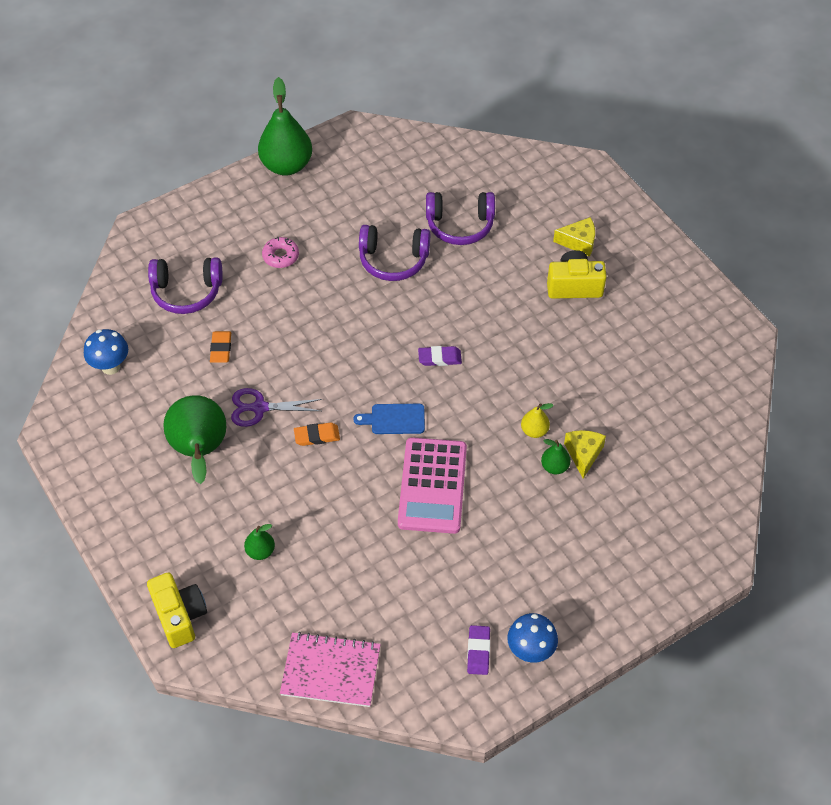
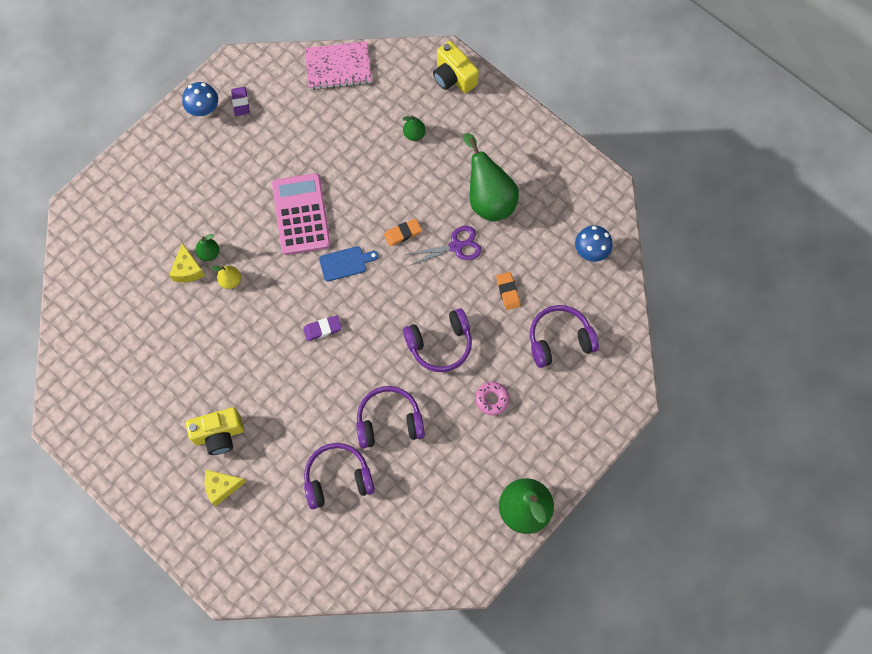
camera: 165 degrees right, 15 degrees up
(315, 316) = (440, 344): none -> purple headphones

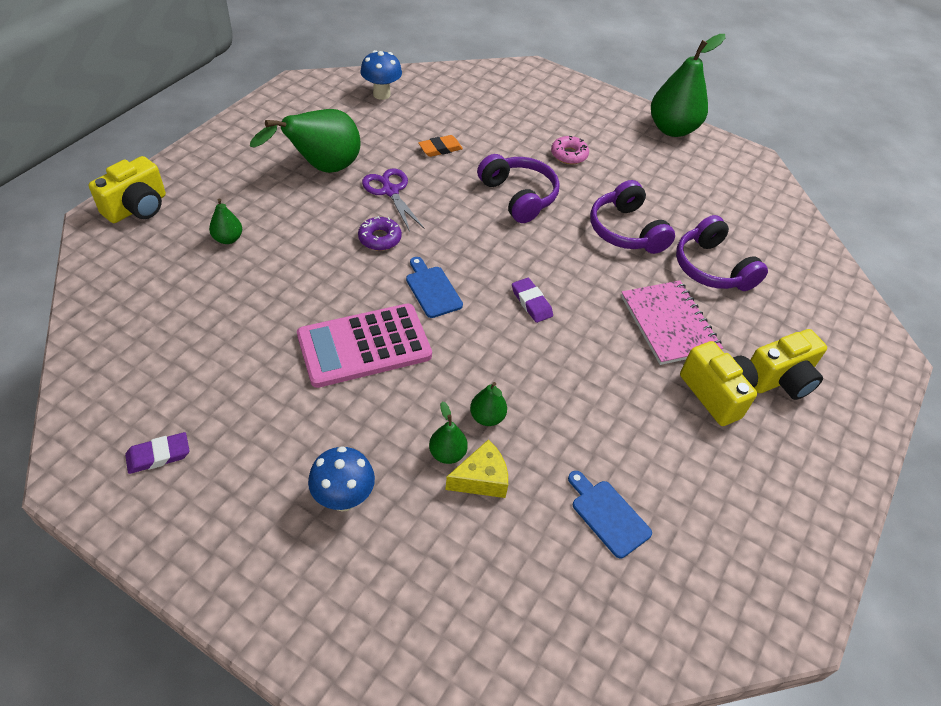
camera: 105 degrees left, 20 degrees down
(148, 336) = (608, 515): none -> blue cutting board
(204, 111) = (172, 509): blue mushroom -> blue mushroom (344, 498)
(222, 487) = (780, 379): yellow cheese -> yellow camera
(230, 281) = (487, 417): yellow pear -> green pear
(338, 67) = (101, 332): pink notebook -> pink notebook (669, 324)
(402, 233) = (380, 238): orange eraser -> purple donut
(559, 340) = (487, 112): purple headphones -> none

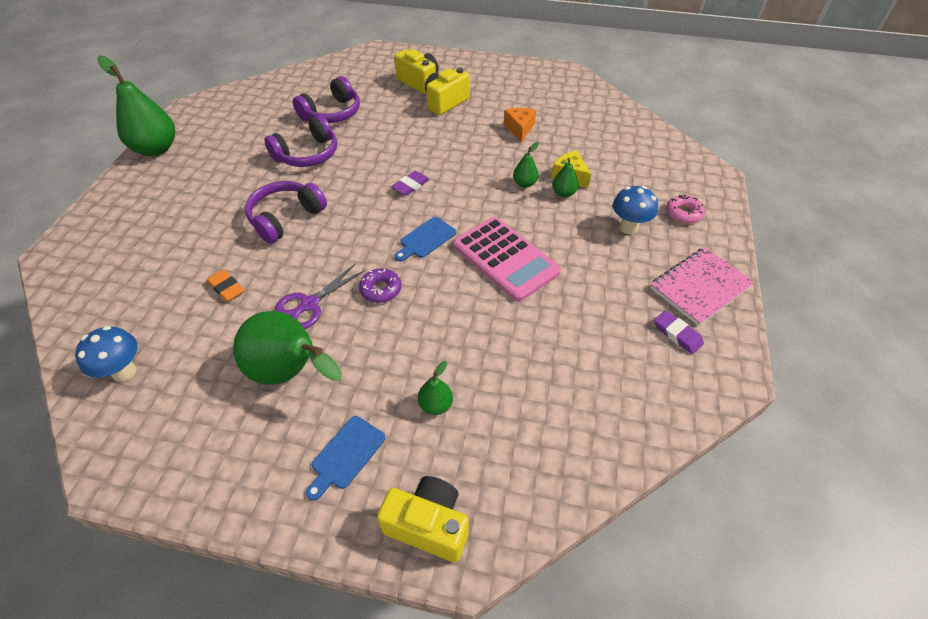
camera: 105 degrees left, 0 degrees up
(569, 155) = (213, 200): pink donut -> pink donut (683, 213)
(608, 515) = (555, 128): blue cutting board -> blue cutting board (346, 455)
(619, 463) = (519, 129): none -> orange cheese
(669, 324) = (397, 124): pink notebook -> pink notebook (700, 287)

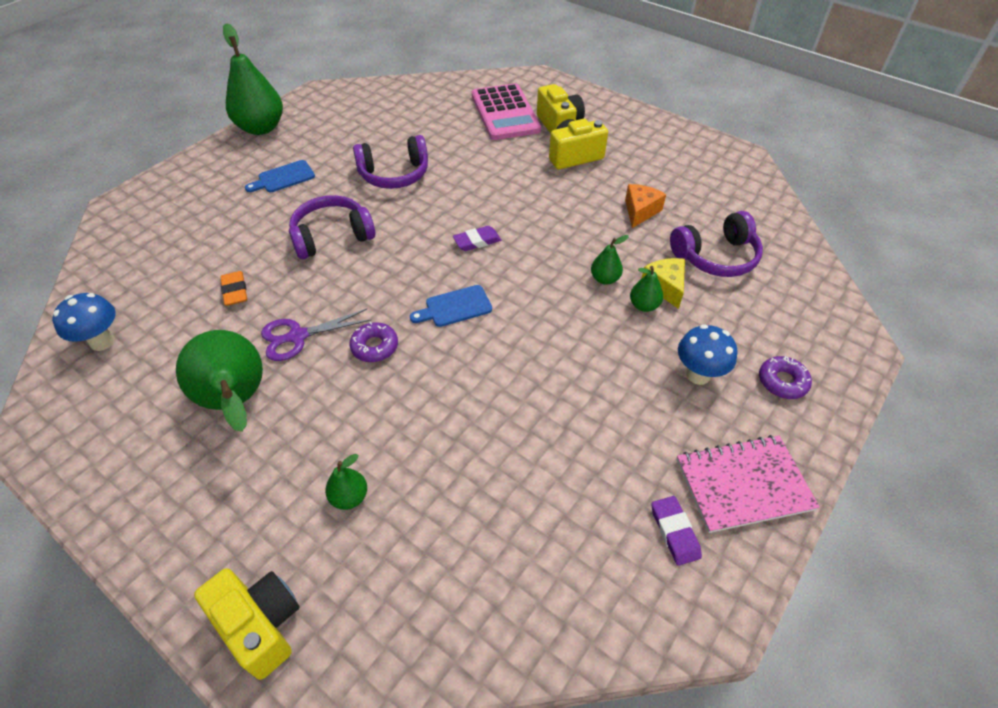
camera: 25 degrees right, 0 degrees up
(332, 113) = (446, 136): purple headphones -> purple headphones (716, 257)
(346, 455) = (232, 511): blue cutting board -> blue cutting board (283, 178)
(505, 259) = (526, 360): pink calculator -> pink calculator (505, 113)
(683, 213) = (782, 382): pink donut -> purple donut

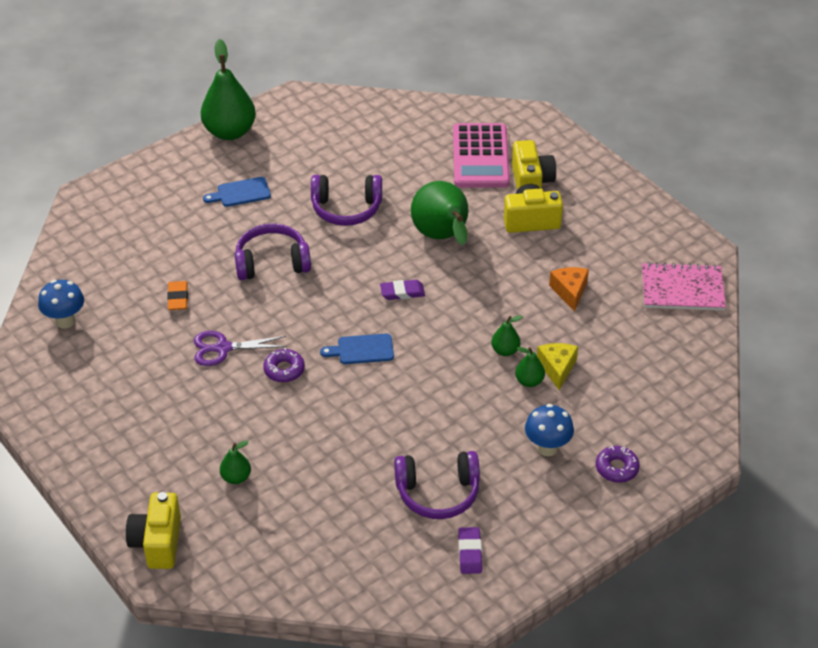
camera: 15 degrees right, 5 degrees down
(237, 402) = (165, 391): green pear -> green pear (442, 237)
(261, 625) = (157, 542): yellow camera -> yellow camera turned 150 degrees counterclockwise
(640, 211) = (569, 292): orange cheese -> orange cheese turned 45 degrees counterclockwise
(716, 257) = (619, 350): purple headphones -> purple headphones (438, 493)
(743, 485) = (540, 534): pink notebook -> pink notebook (682, 289)

